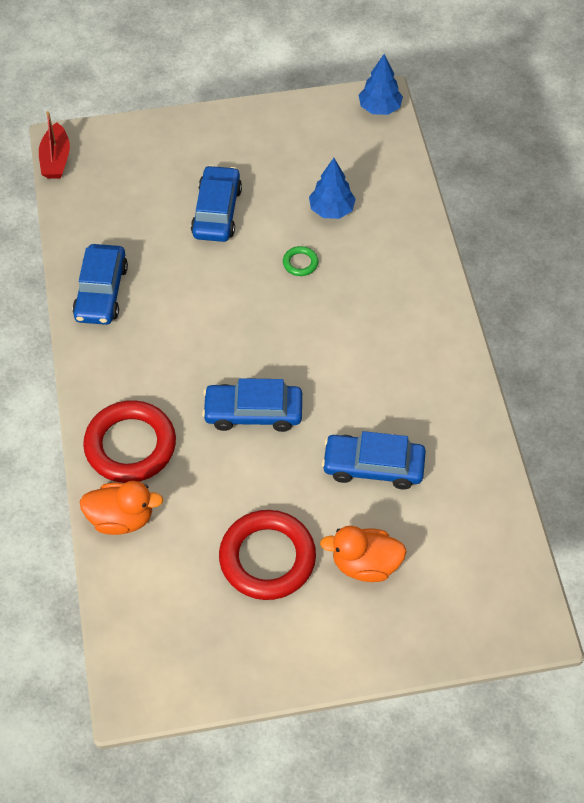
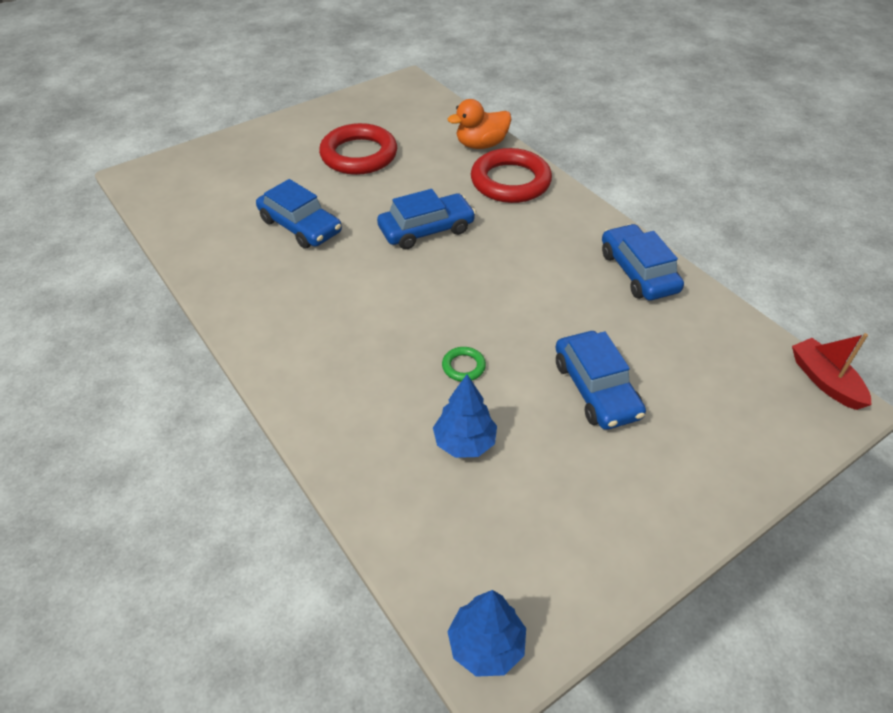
camera: 155 degrees right, 10 degrees down
(365, 564) = (281, 171): orange duck -> none
(373, 466) = (300, 226): blue car -> blue car turned 60 degrees clockwise

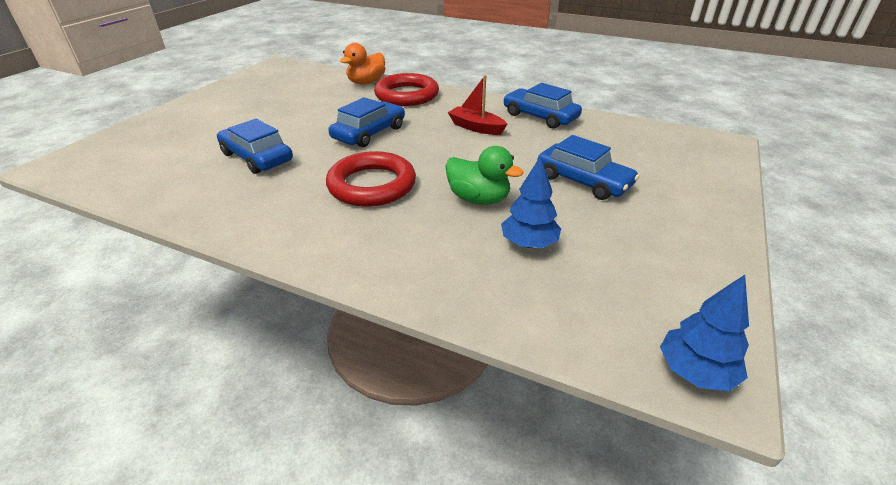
camera: 30 degrees left, 10 degrees down
(300, 226) = (257, 157): blue car -> blue car turned 150 degrees counterclockwise
(359, 155) = (273, 107): red ring -> red ring (372, 185)
(463, 366) = (478, 199): green ring -> green duck
(825, 381) = (702, 135): red boat -> red boat (476, 127)

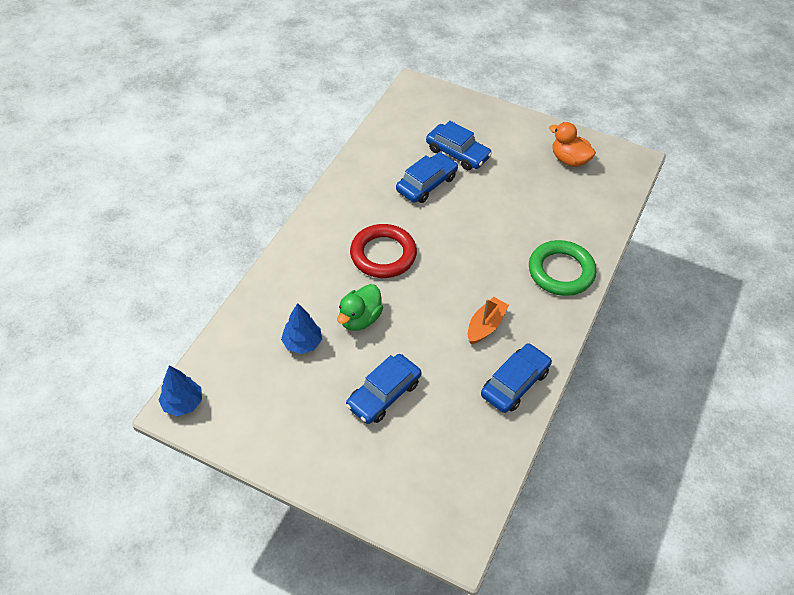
camera: 90 degrees right, 15 degrees up
(366, 82) = (592, 237): orange duck -> orange duck (569, 160)
(369, 133) = (471, 247): blue car -> blue car (457, 153)
(407, 95) = (561, 271): red ring -> green ring
(476, 127) = (485, 326): red boat -> orange boat

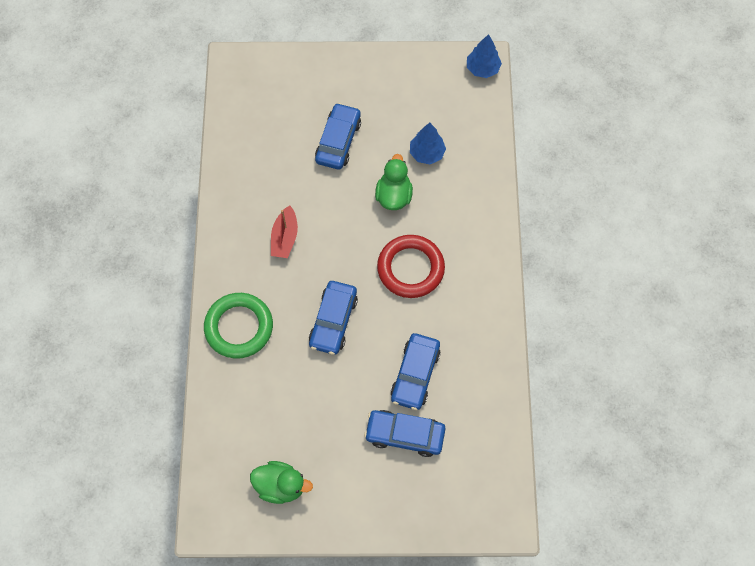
camera: 155 degrees right, 15 degrees up
(485, 326) = (285, 238): orange boat -> red boat
(515, 383) = (239, 196): blue car -> blue car (333, 321)
(569, 160) = (281, 486): orange duck -> green duck

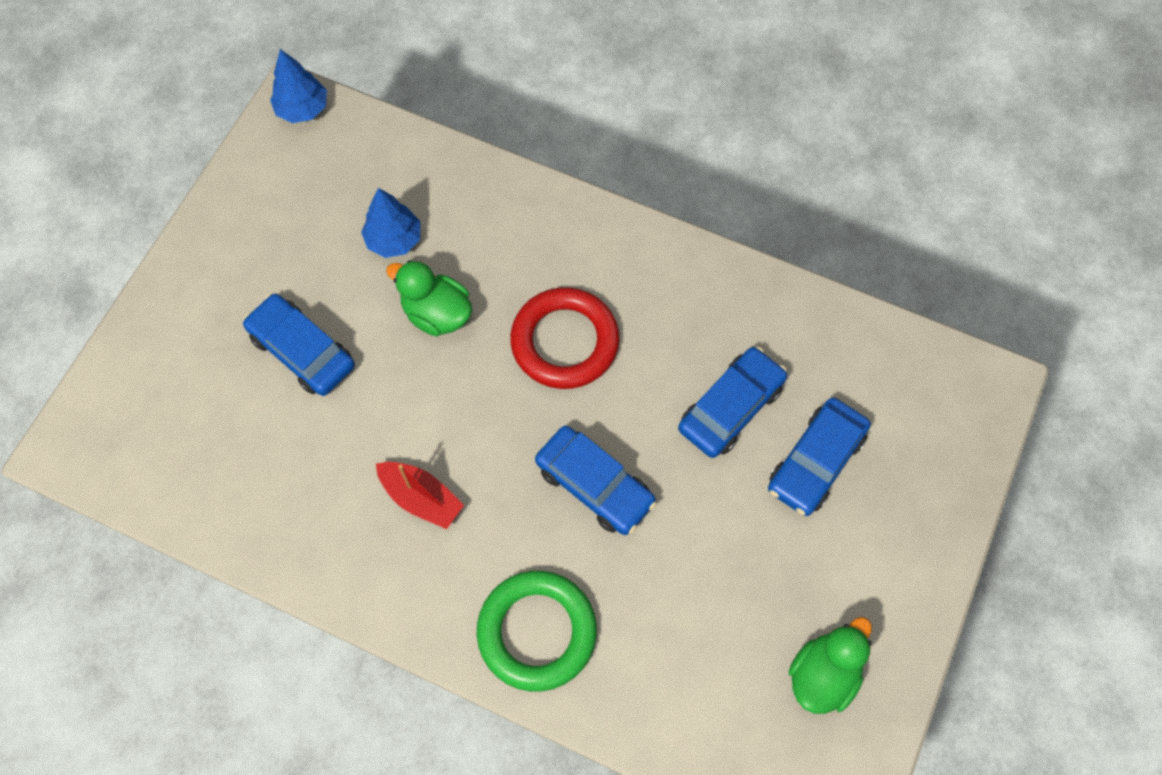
camera: 65 degrees left, 0 degrees up
(415, 374) = (731, 408): blue car -> blue car turned 90 degrees counterclockwise

